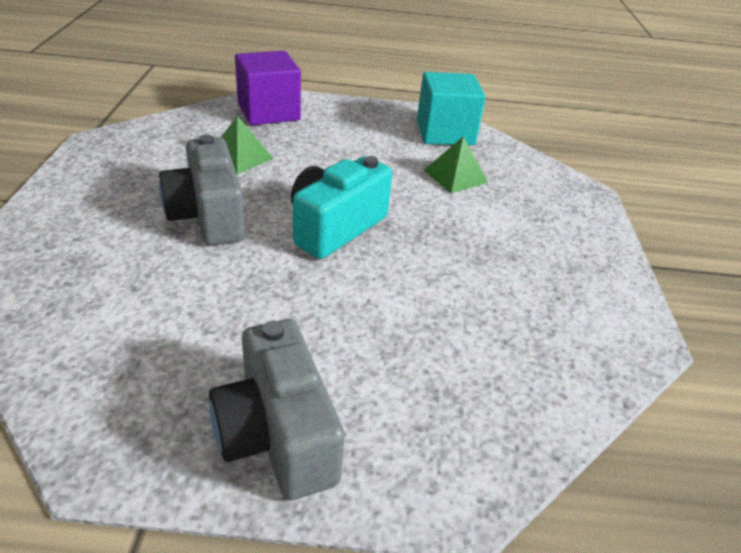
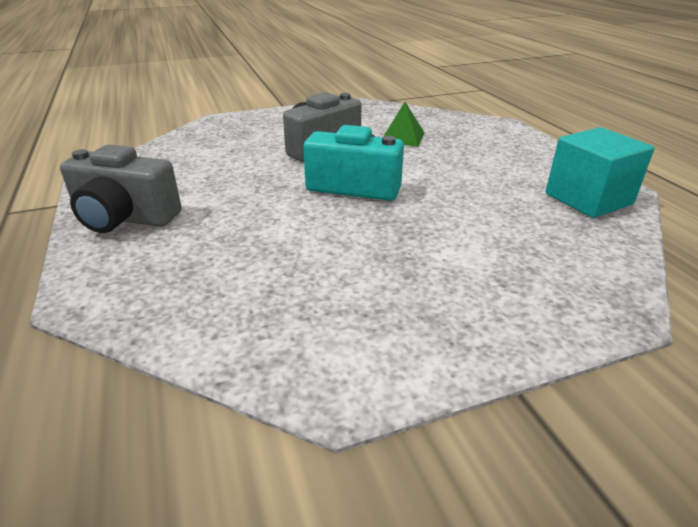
camera: 70 degrees right, 5 degrees down
(268, 112) = (480, 129): purple cube -> none
(277, 435) = (125, 218): grey camera -> grey camera turned 120 degrees counterclockwise
(455, 176) = (511, 219): green pyramid -> none

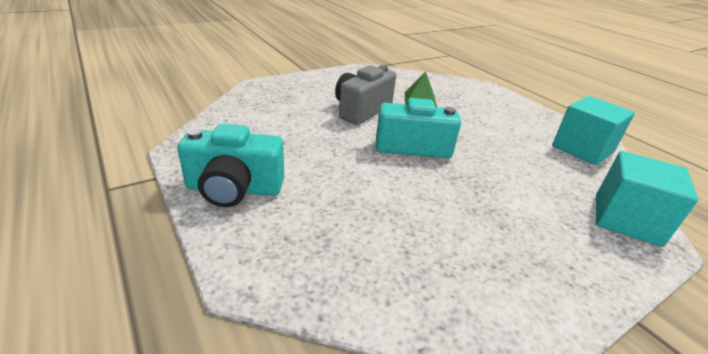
camera: 15 degrees left, 0 degrees up
(125, 218) = (234, 189): grey camera -> turquoise camera
(588, 281) = (626, 219): none -> turquoise cube

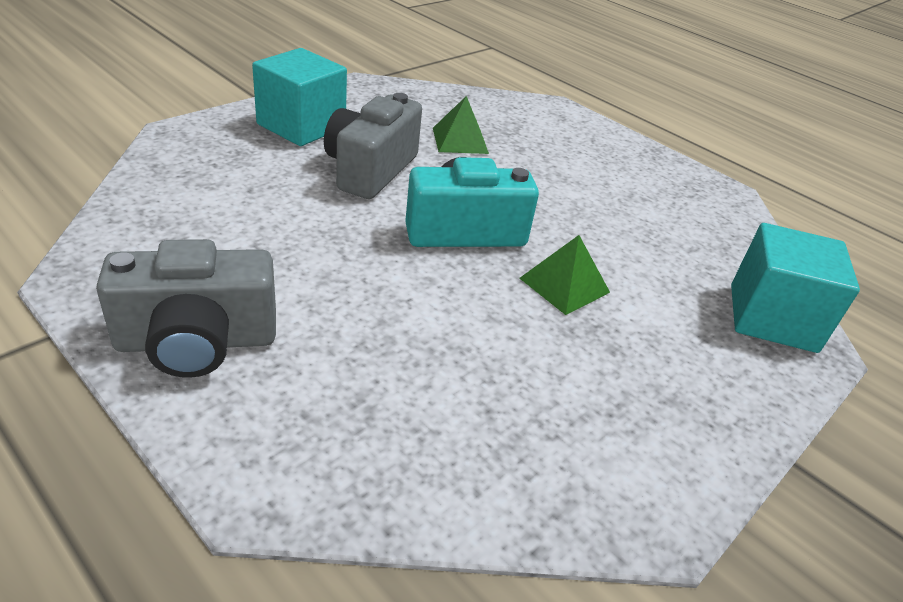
camera: 15 degrees left, 5 degrees up
(234, 189) = (197, 342): turquoise camera -> grey camera
(473, 183) = (564, 285): none -> green pyramid
(582, 149) = (707, 209): turquoise cube -> turquoise cube (301, 126)

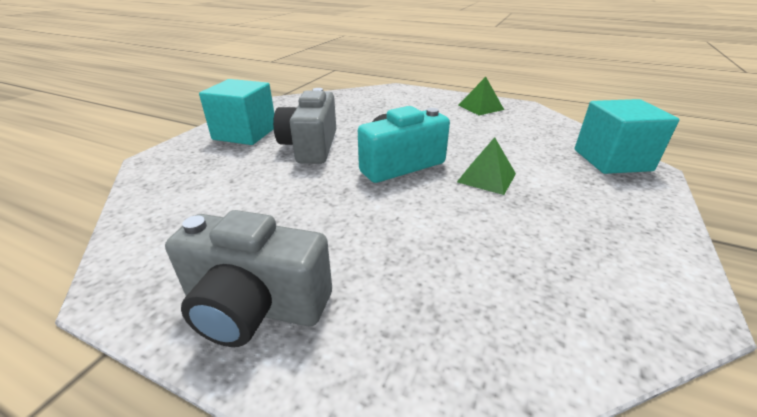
camera: 15 degrees left, 5 degrees down
(197, 342) = (255, 306): grey camera -> grey camera turned 45 degrees clockwise
(460, 140) = (355, 117): green pyramid -> green pyramid (480, 107)

